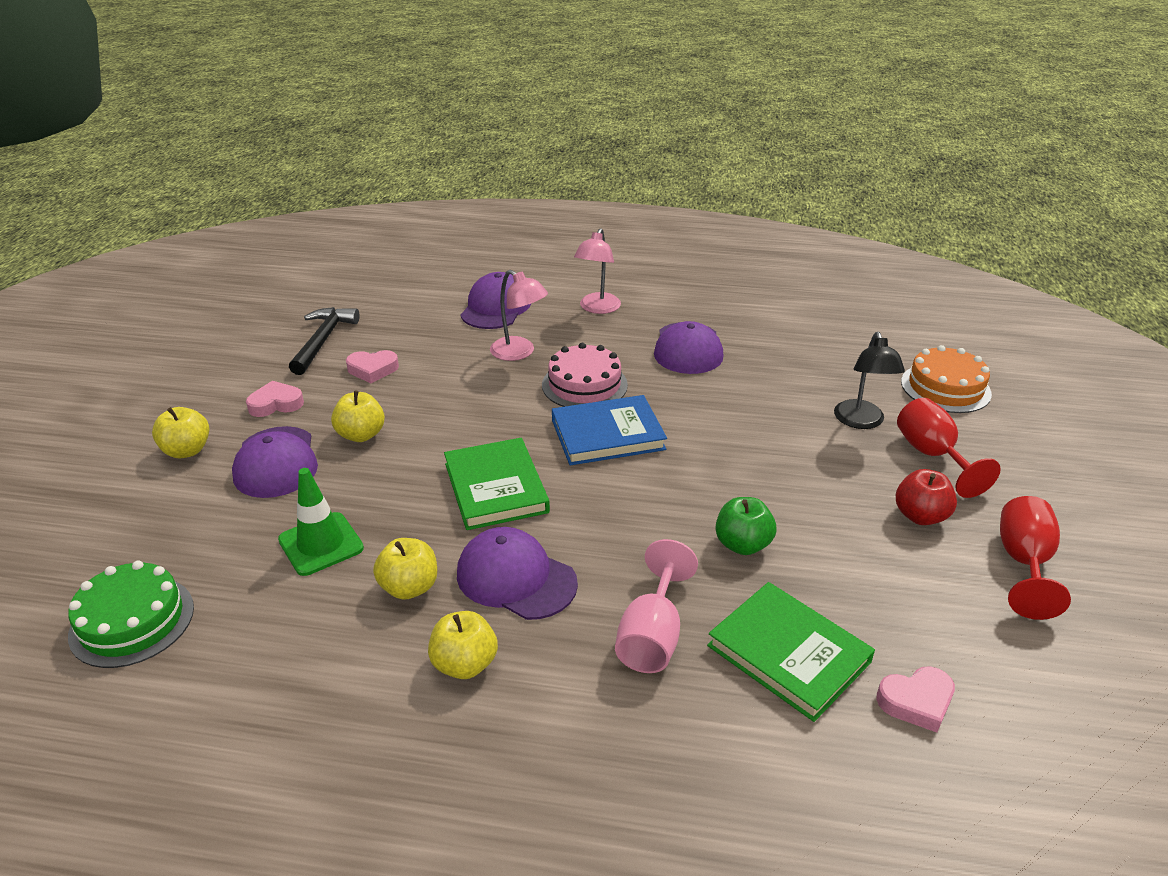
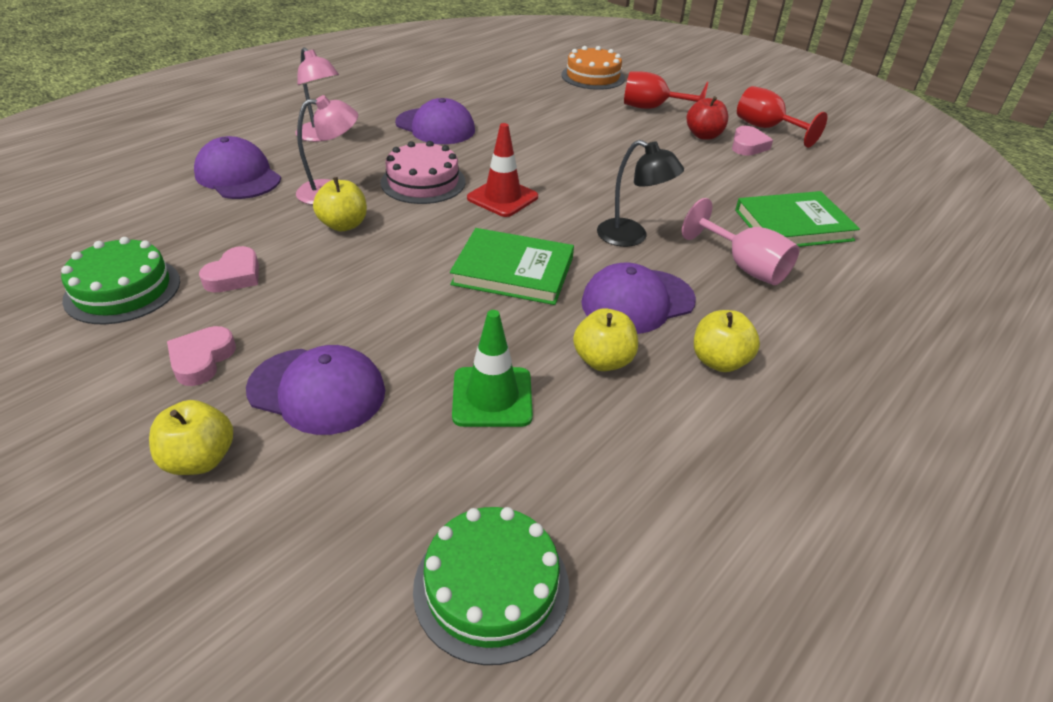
camera: 60 degrees left, 5 degrees up
(323, 340) = (123, 290): black hammer -> green cake
(361, 435) = (342, 318): yellow apple -> yellow apple (344, 225)
(607, 435) = (502, 198): blue book -> red traffic cone
(742, 544) = (680, 198): green apple -> none
(861, 421) = (596, 112): black lamp -> black lamp (631, 237)
(916, 702) = (854, 204): pink heart -> pink heart (748, 145)

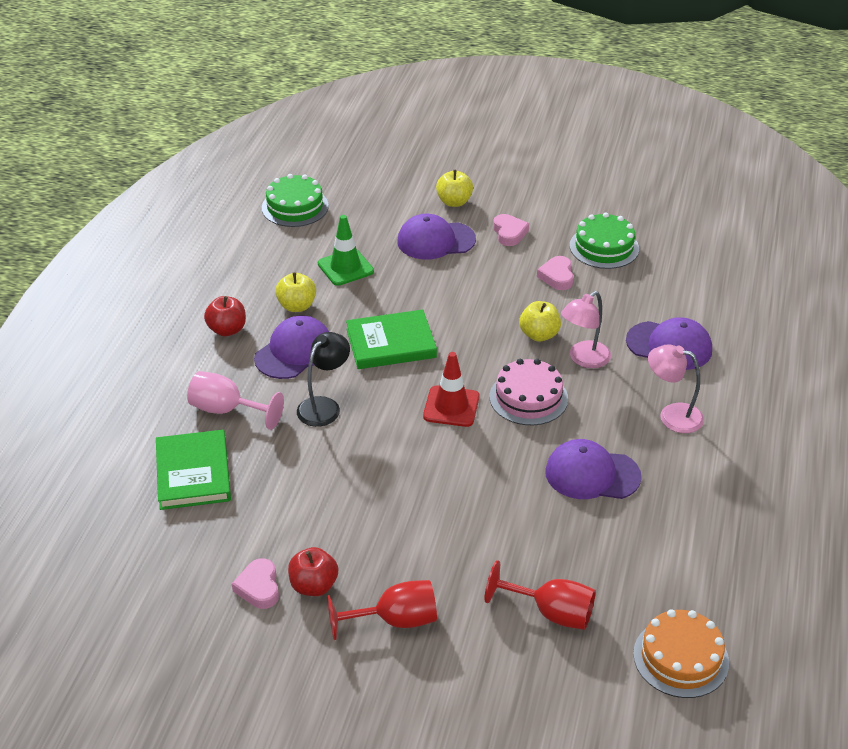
camera: 155 degrees right, 0 degrees up
(593, 76) = (510, 670): orange cake -> orange cake (681, 658)
(631, 237) = (324, 406): black lamp -> black lamp turned 120 degrees clockwise
(719, 361) = (227, 330): yellow apple -> red apple
(766, 128) = (244, 637): red goblet -> red goblet (551, 613)
(793, 225) = (193, 473): green book -> green book turned 60 degrees counterclockwise

